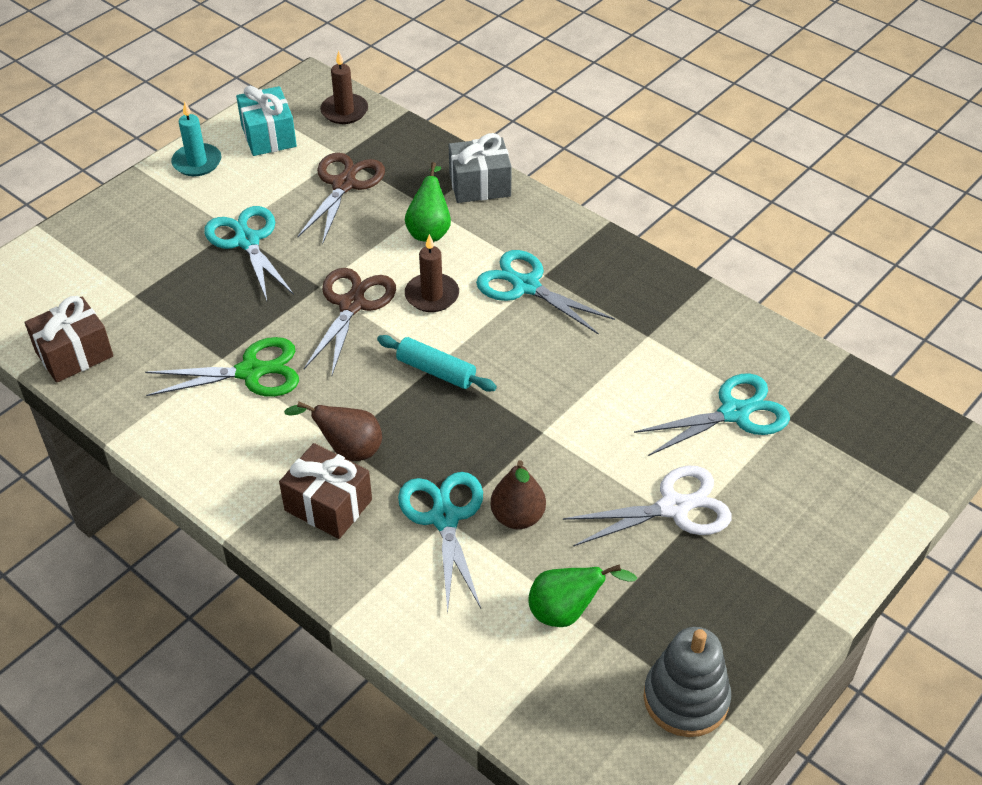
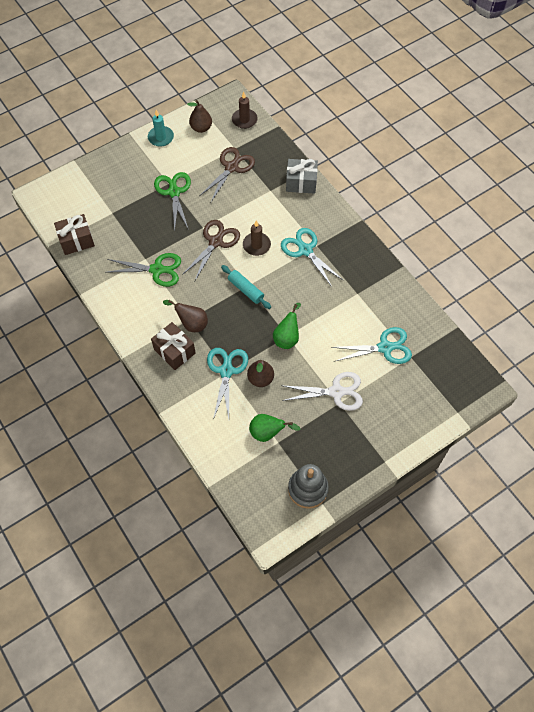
camera: 15 degrees right, 15 degrees up
(247, 241) = (174, 192): turquoise scissors -> green scissors
(268, 136) = (201, 128): turquoise gift -> brown pear
(430, 230) = (267, 205): green pear -> green pear (287, 337)

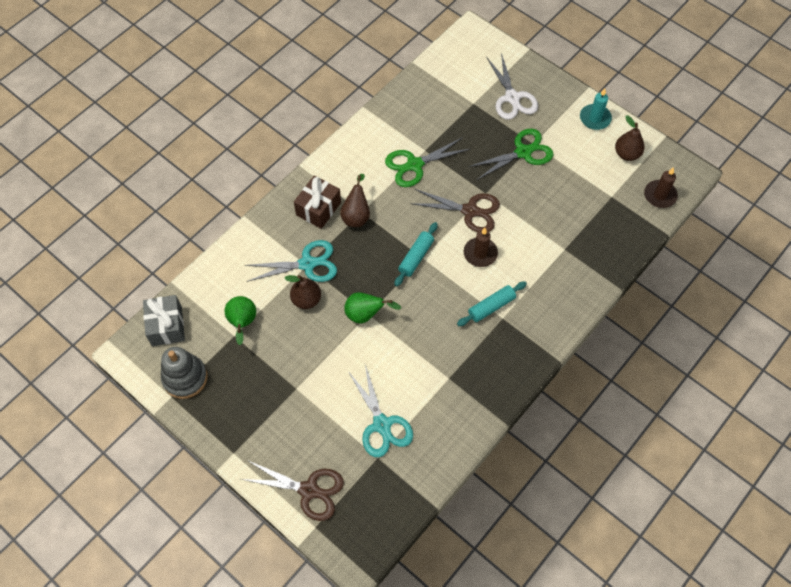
camera: 75 degrees right, 0 degrees up
(76, 240) = (426, 83): brown gift -> none
(157, 270) = (414, 165): green scissors -> green scissors turned 75 degrees clockwise
(231, 167) = (582, 200): brown scissors -> brown scissors (309, 490)
(301, 182) = (589, 279): grey gift -> grey gift (167, 326)
(305, 250) = (491, 307): turquoise scissors -> turquoise rolling pin
(336, 392) = (309, 382): white scissors -> white scissors (512, 98)

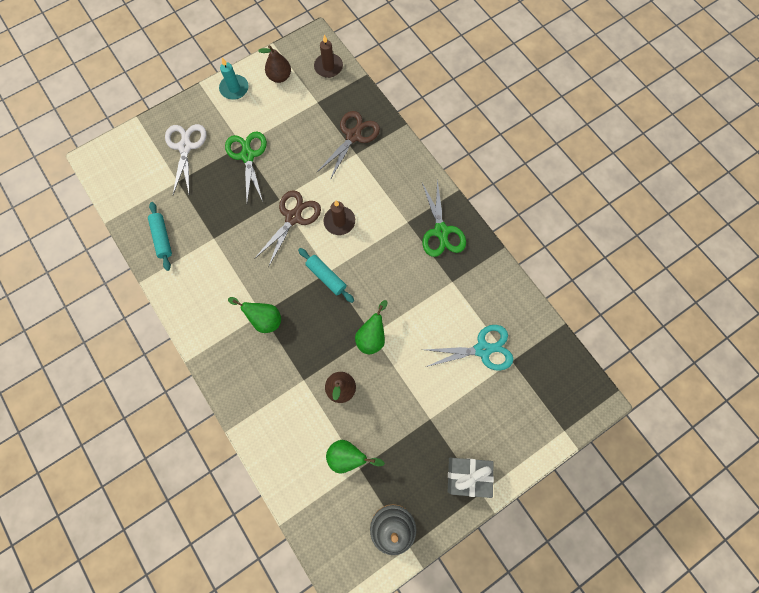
camera: 75 degrees left, 10 degrees up
(167, 326) = (330, 538): grey gift -> grey gift (467, 476)
(307, 264) = (302, 378): turquoise scissors -> none
(309, 490) = (530, 428): brown scissors -> brown scissors (353, 136)
(318, 209) = (244, 354): brown gift -> none
(356, 215) = (264, 319): brown pear -> green pear
(414, 165) = (226, 252): green scissors -> green scissors (441, 231)
(491, 307) = (394, 228): turquoise rolling pin -> turquoise rolling pin (162, 238)
(512, 98) = (185, 147): white scissors -> white scissors turned 90 degrees counterclockwise

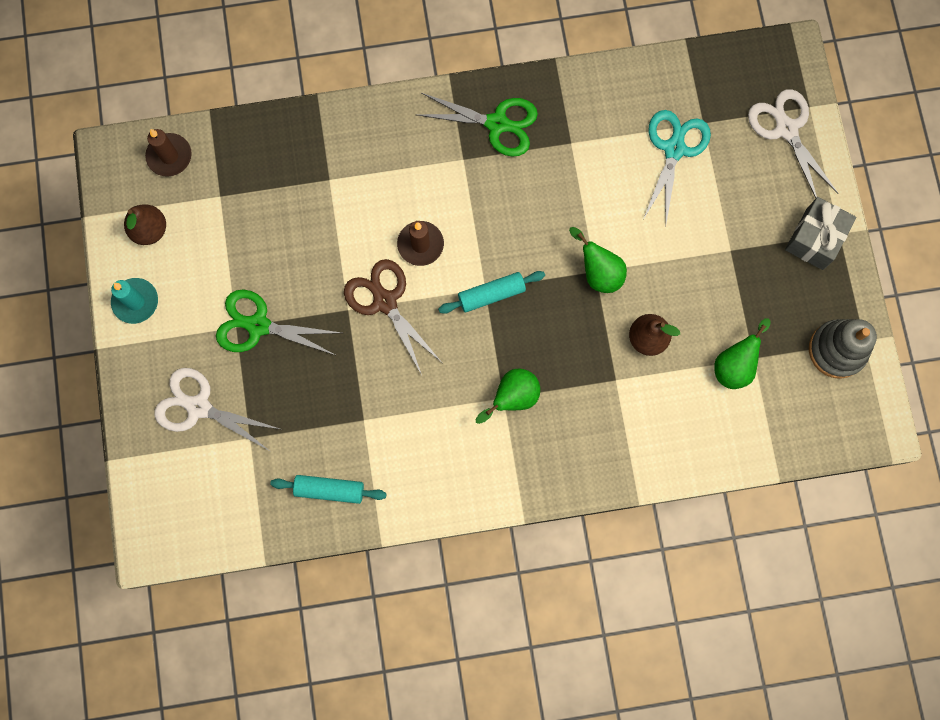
camera: 65 degrees left, 5 degrees up
(353, 136) = (300, 171): brown scissors -> none
(538, 420) = (786, 129): none -> white scissors

